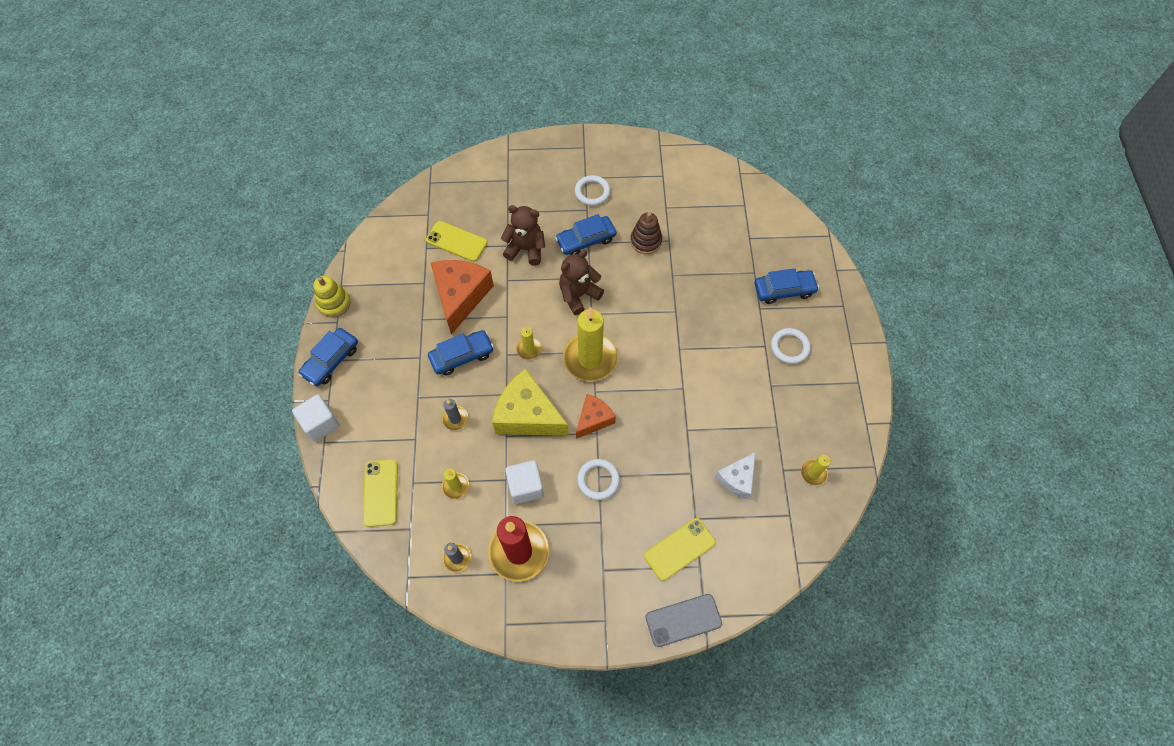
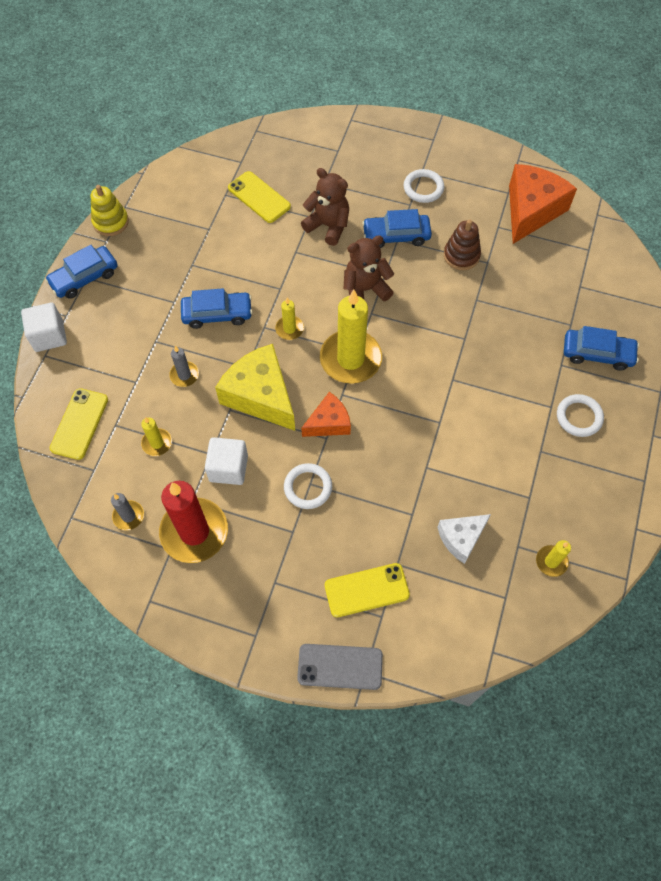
camera: 20 degrees right, 0 degrees up
(461, 296) = (240, 254): orange cheese -> orange cheese (531, 210)

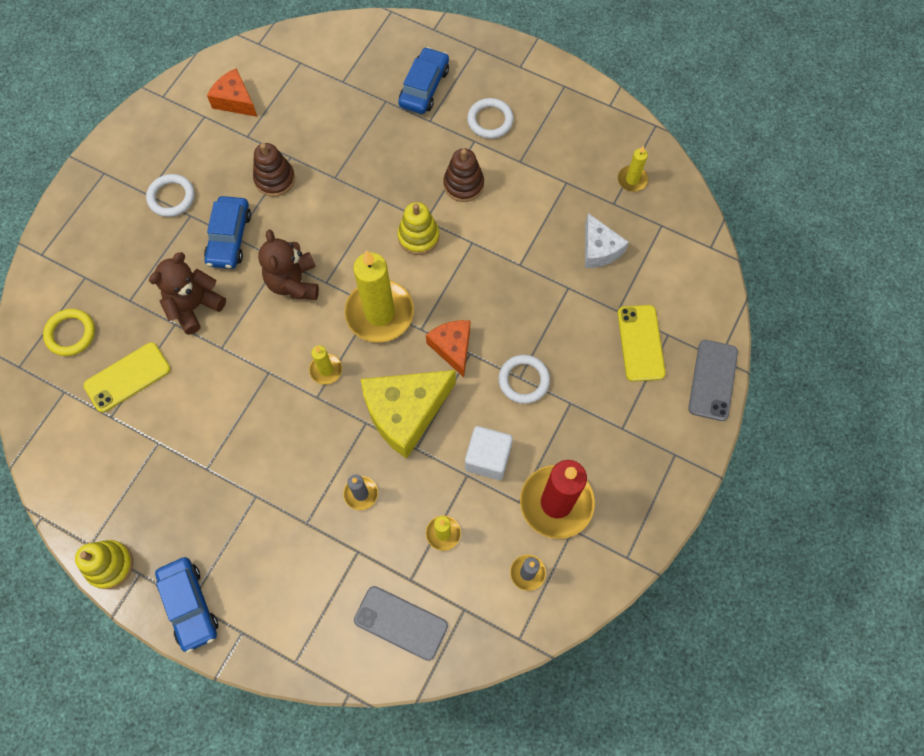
camera: 80 degrees left, 5 degrees up
(49, 336) = (267, 656): white cube -> none
(79, 424) = (401, 623): yellow phone -> grey phone
(217, 314) = (286, 447): blue car -> none
(288, 154) = (71, 334): none -> yellow ring
(434, 376) = (418, 237): none -> yellow stacking toy
(499, 405) = (463, 184): none -> brown stacking toy
(531, 210) = (235, 100): orange cheese -> orange cheese, size x0.58

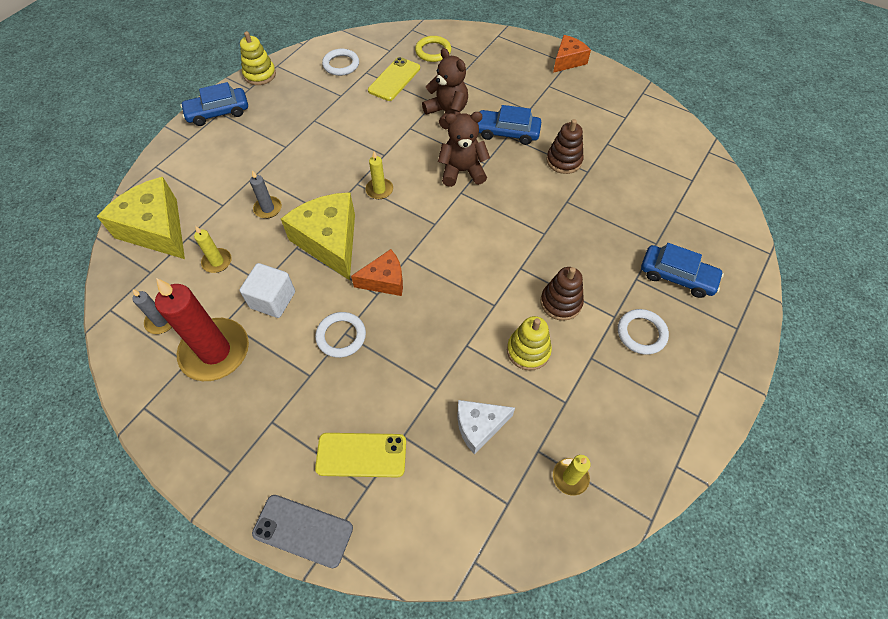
camera: 95 degrees right, 10 degrees down
(127, 377) = (394, 79): yellow phone -> yellow phone turned 60 degrees clockwise
(171, 197) = (545, 99): white ring -> white ring (341, 64)
(235, 100) = (643, 136): orange cheese -> orange cheese (568, 61)
(379, 313) = (426, 228): yellow candle -> none
(401, 623) = (157, 229): grey phone -> yellow cheese
(418, 237) = (502, 261): yellow stacking toy -> yellow stacking toy (528, 350)

